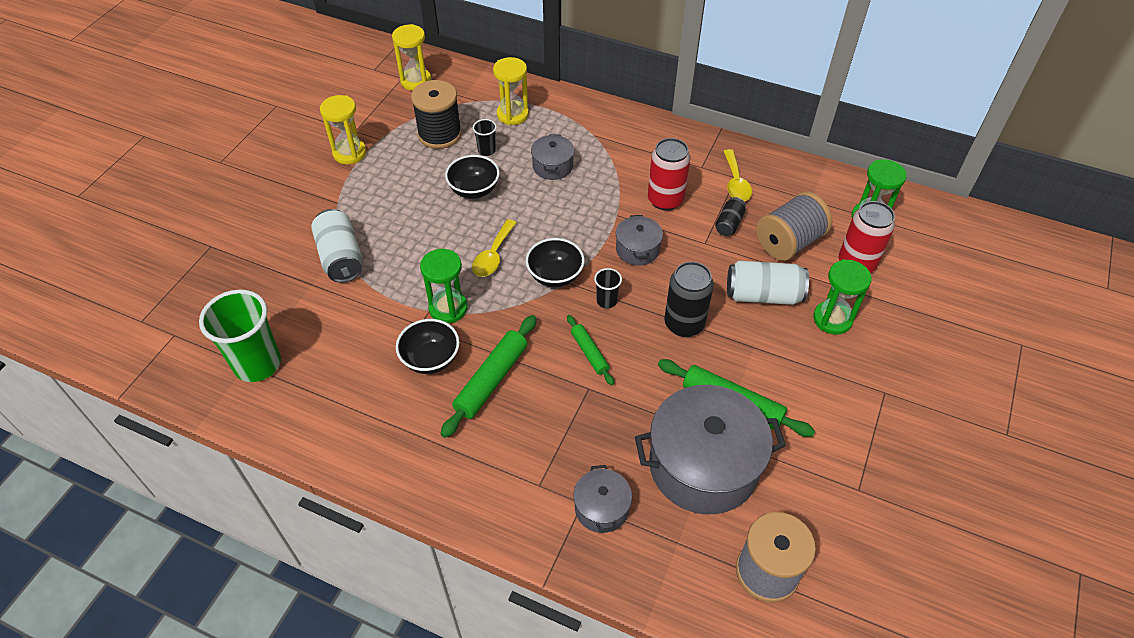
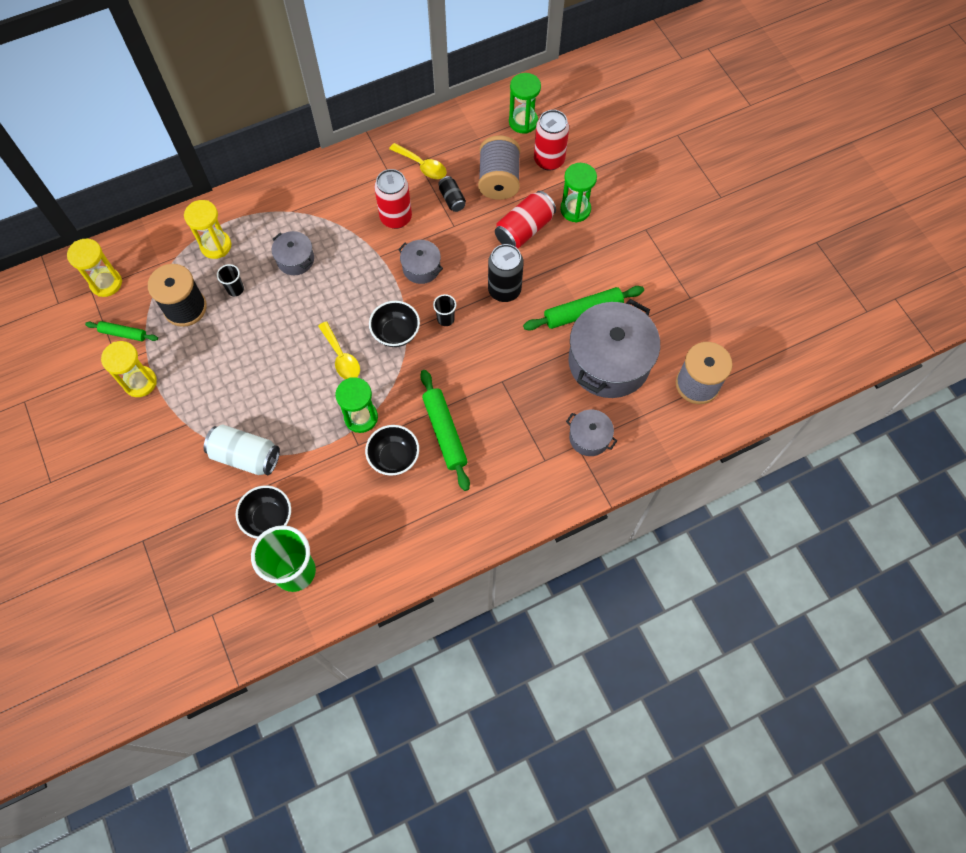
camera: 50 degrees left, 15 degrees up
(474, 190) = (267, 325): black bowl -> black bowl (268, 518)
(589, 353) = (476, 360): green rolling pin -> green rolling pin (123, 333)
(763, 295) = (524, 229): white can -> red can

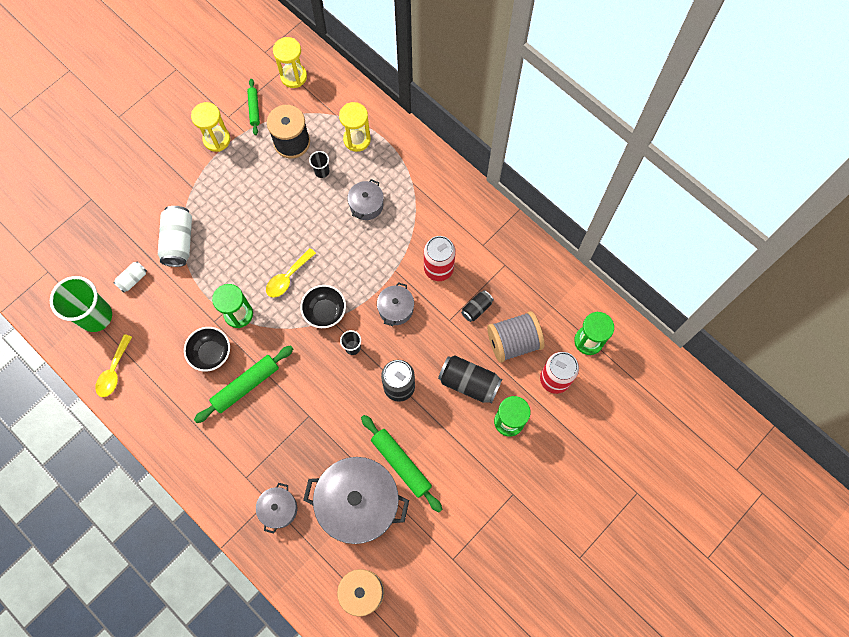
camera: 70 degrees right, 5 degrees up
(268, 518) = (133, 279): black bowl -> white can
(422, 166) = (502, 270): yellow spoon -> yellow spoon (114, 371)
(524, 229) = (469, 383): red can -> black can

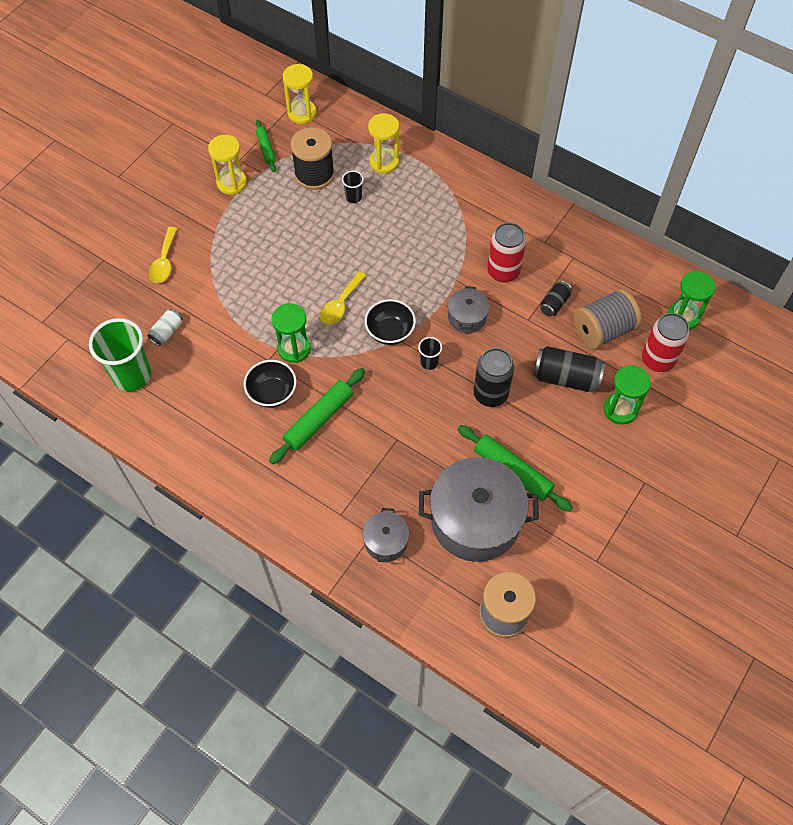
camera: 10 degrees left, 10 degrees down
(114, 371) = (164, 428): yellow spoon -> yellow spoon (164, 262)
(178, 241) = (211, 287): white can -> none
(366, 205) = (409, 222): grey pot -> none

